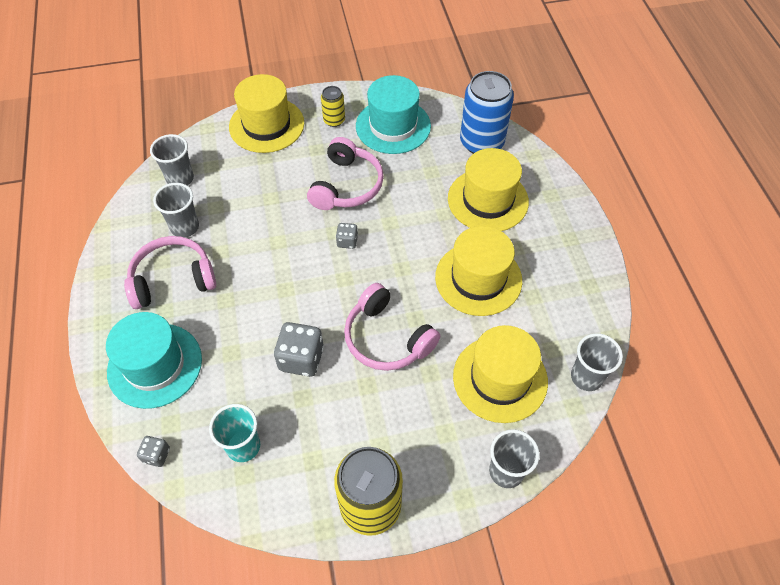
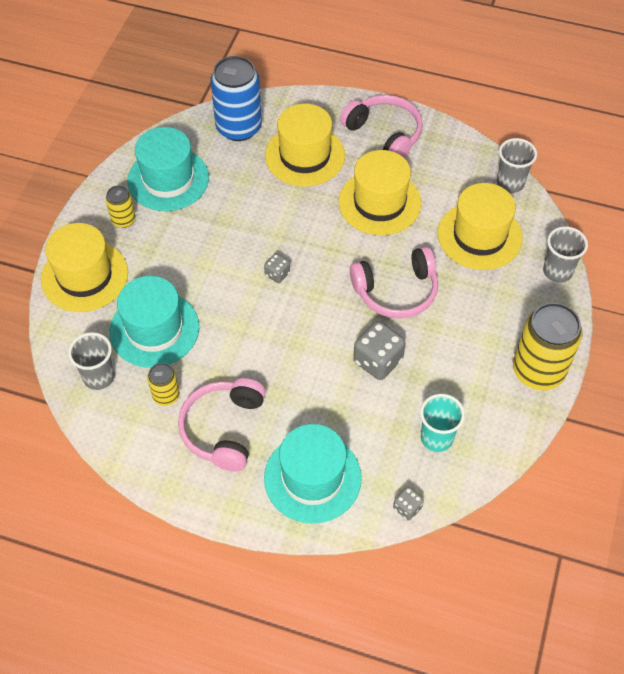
camera: 60 degrees left, 0 degrees up
(185, 227) = (166, 395): grey cup -> yellow can
(243, 189) = (154, 329): none -> turquoise hat
(346, 185) = (212, 246): pink headphones -> pink headphones (384, 134)

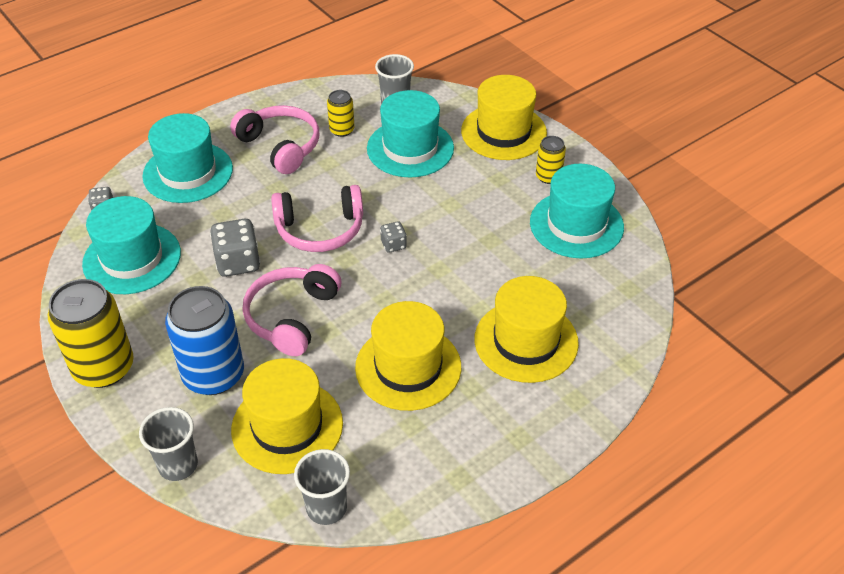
camera: 125 degrees right, 10 degrees down
(239, 127) = (611, 308): blue can -> blue can (213, 375)
(384, 134) = (502, 431): pink headphones -> pink headphones (320, 229)
(436, 438) = (132, 258): turquoise cup -> turquoise hat

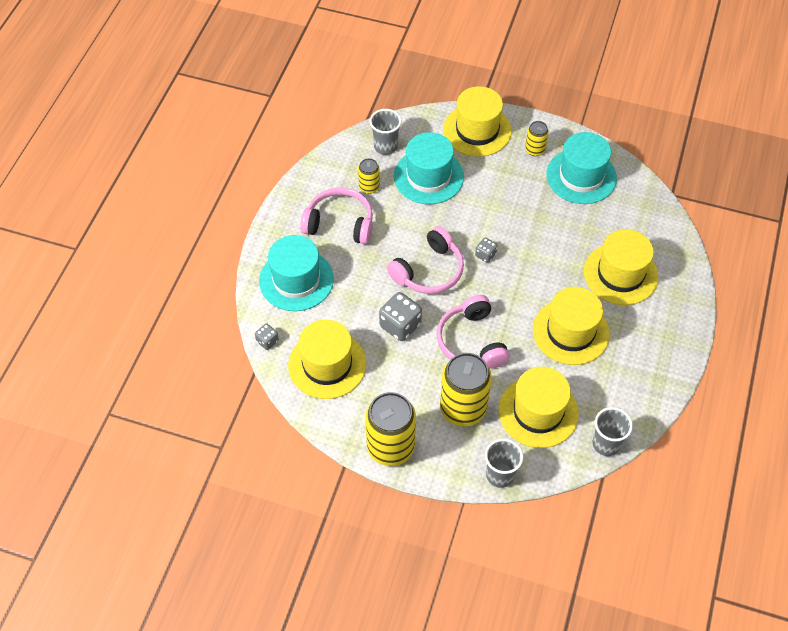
camera: 35 degrees left, 10 degrees up
(132, 258) = (327, 364): turquoise hat -> yellow hat
(213, 375) = (463, 408): blue can -> yellow can

